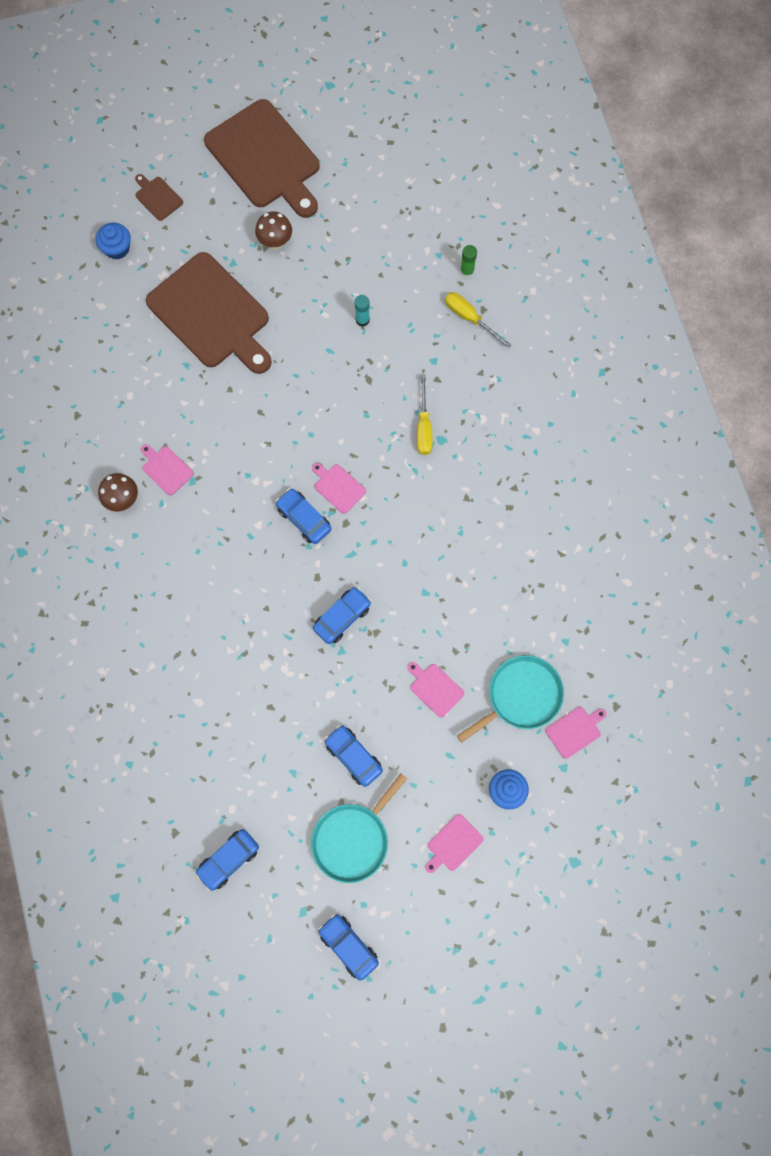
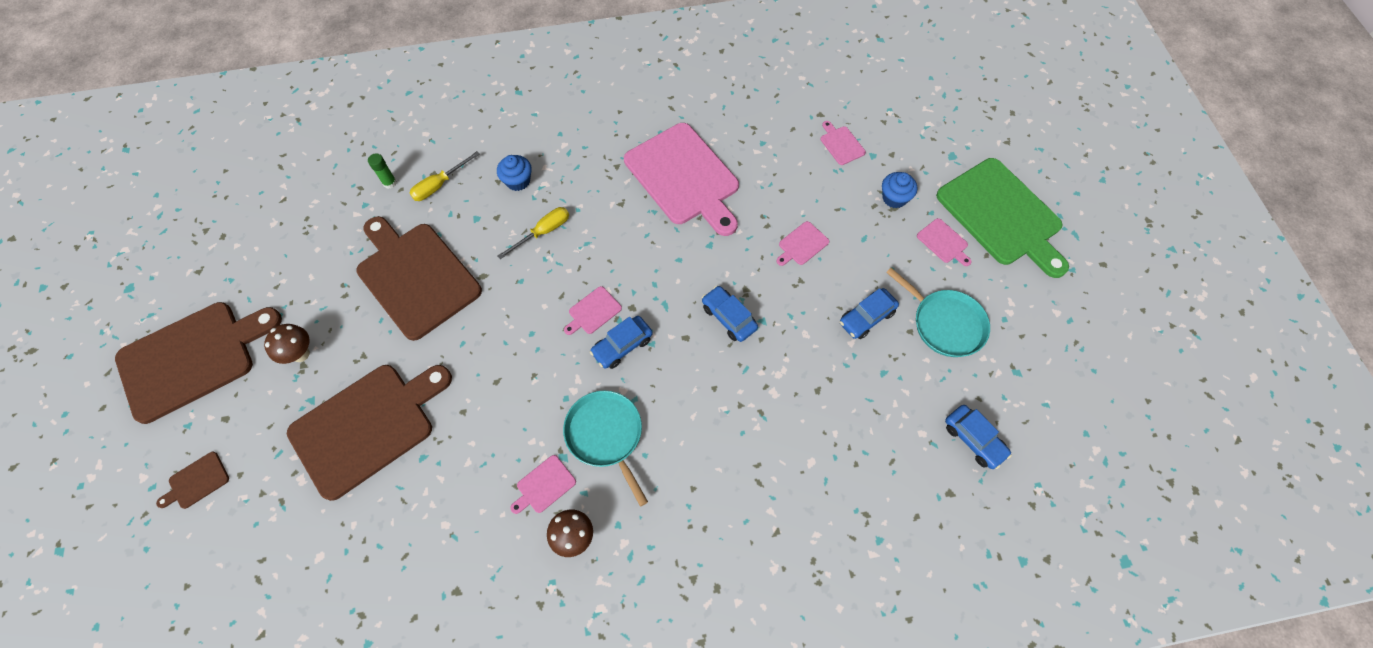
camera: 85 degrees left, 10 degrees down
(117, 248) = (248, 534): blue cupcake -> blue cupcake (518, 181)
(348, 946) = (1044, 334): blue car -> none
(362, 320) = (416, 276): turquoise glue stick -> brown cutting board
(424, 427) = (543, 232): yellow screwdriver -> yellow screwdriver turned 45 degrees counterclockwise
(496, 914) = (1002, 215): none -> green cutting board
(507, 559) = (684, 177): none -> pink cutting board
(521, 696) = (810, 179): turquoise pan -> turquoise pan (606, 435)

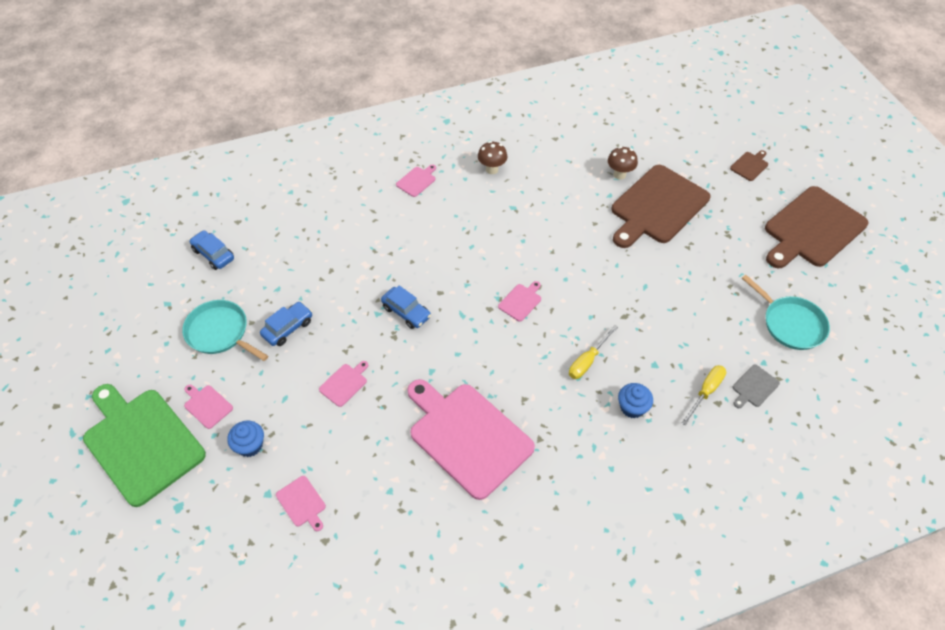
camera: 170 degrees right, 10 degrees down
(300, 354) = (735, 242): brown mushroom -> brown mushroom (619, 175)
(390, 183) = (754, 387): green glue stick -> grey cutting board
(416, 276) = (680, 308): brown cutting board -> none
(544, 485) = (520, 191): pink cutting board -> pink cutting board (417, 181)
(606, 435) = (486, 223): turquoise pan -> turquoise pan (790, 324)
(622, 346) = (490, 280): blue car -> none

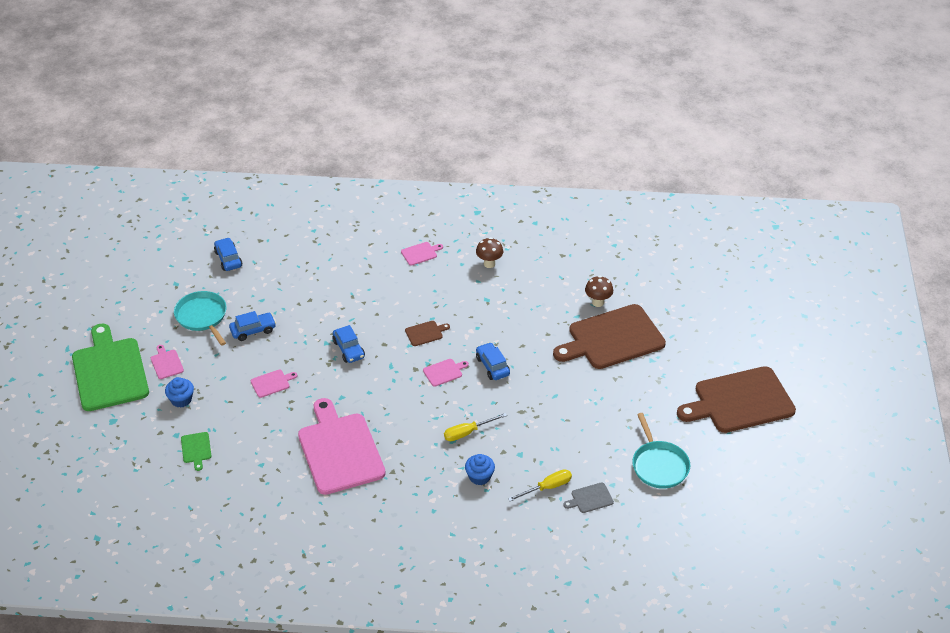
camera: 25 degrees right, 10 degrees down
(302, 503) = (196, 449): pink cutting board -> green cutting board
(564, 277) = (492, 366): none -> blue car
(750, 165) = (724, 332): brown cutting board -> brown cutting board (425, 333)

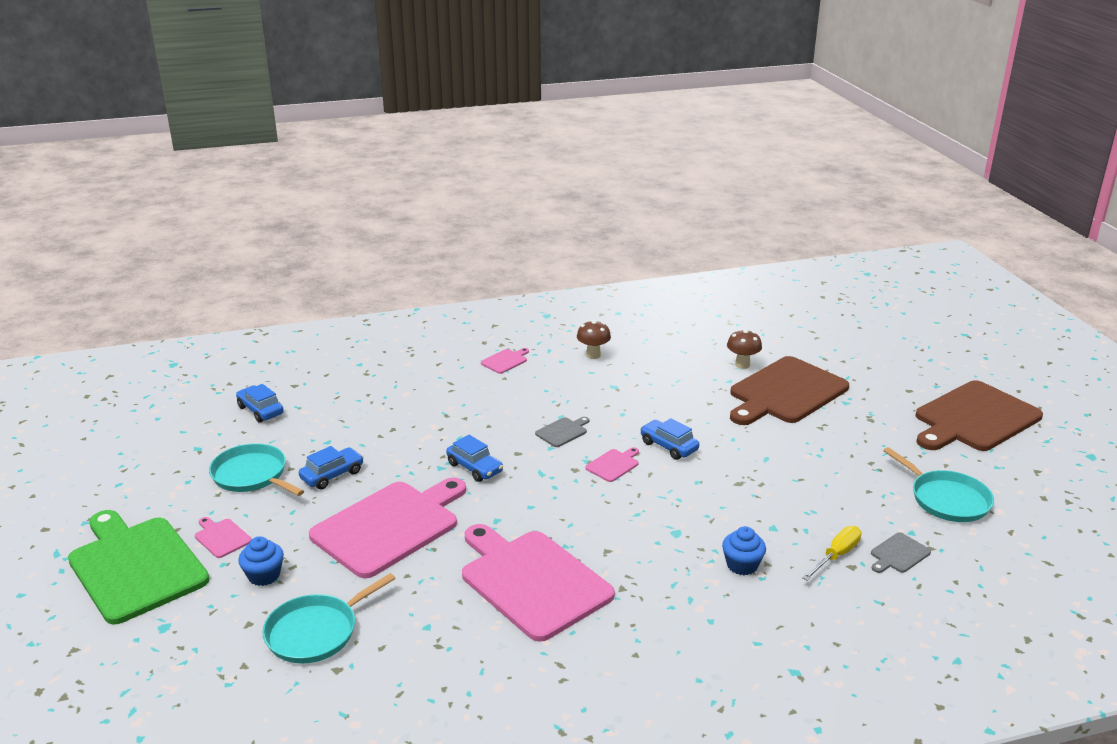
camera: 20 degrees left, 15 degrees down
(196, 449) = (316, 632): green cutting board -> turquoise pan
(272, 383) = (390, 526): pink cutting board -> pink cutting board, size x2.49
(425, 333) = (563, 432): brown cutting board -> grey cutting board
(468, 432) = (689, 520): yellow screwdriver -> none

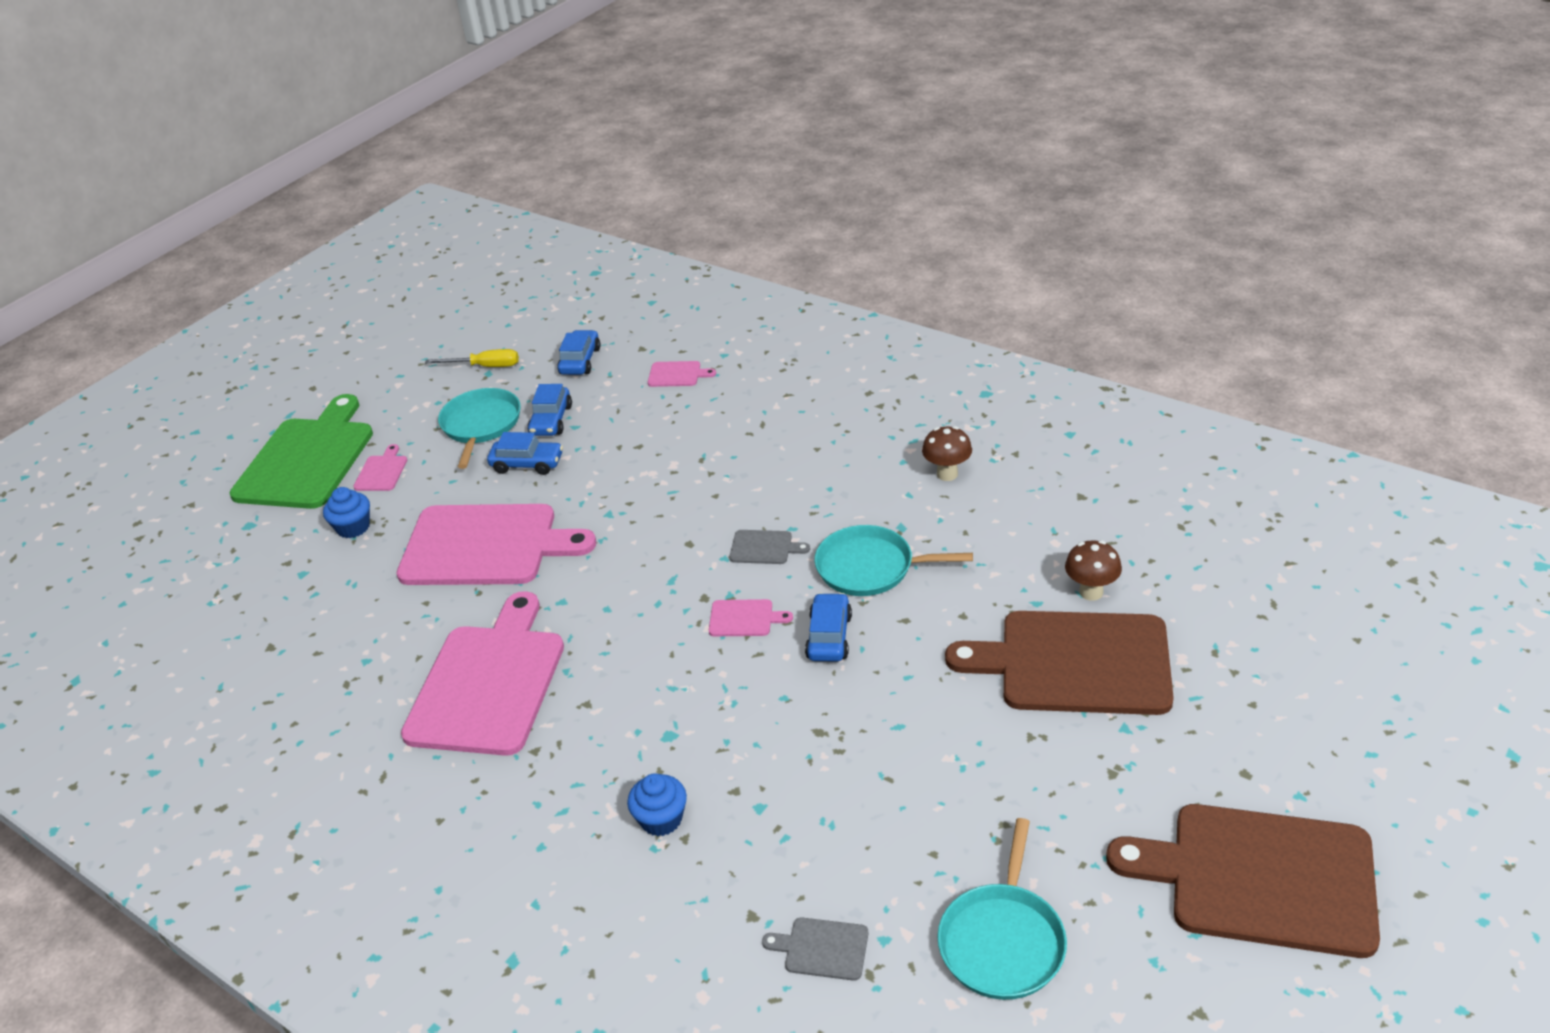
camera: 55 degrees right, 10 degrees up
(316, 632) = (306, 604): turquoise pan -> turquoise pan (870, 567)
(475, 468) = (632, 534): blue car -> blue car (551, 420)
(505, 361) = (851, 428): pink cutting board -> pink cutting board (677, 374)
(836, 556) = (760, 891): yellow screwdriver -> yellow screwdriver (485, 366)

